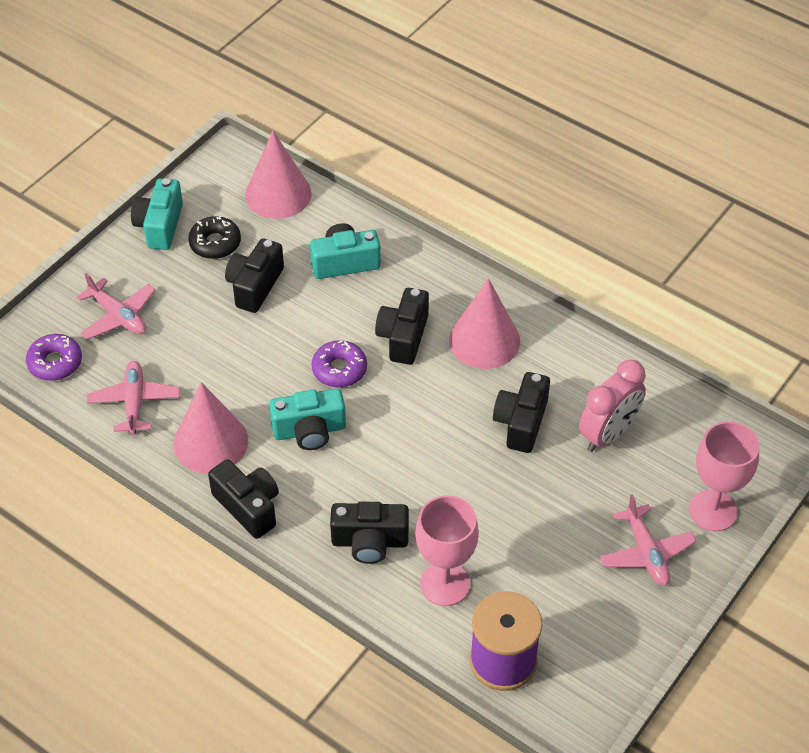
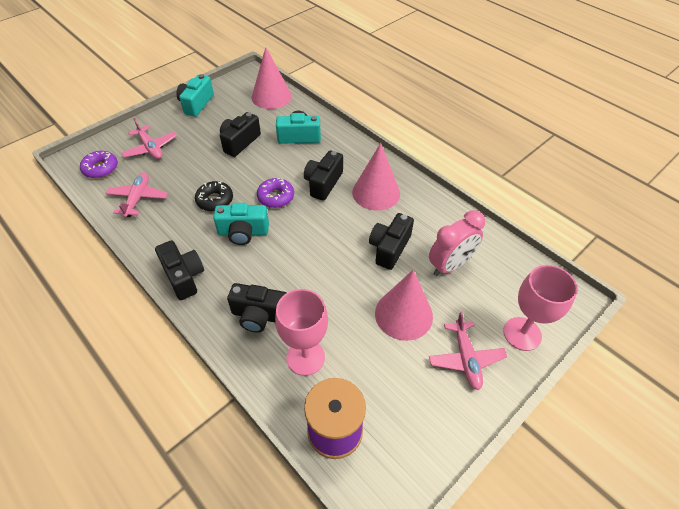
camera: 10 degrees right, 0 degrees up
(210, 442) = (176, 230): pink cone -> pink cone (403, 314)
(215, 243) = (225, 117): black donut -> black donut (215, 200)

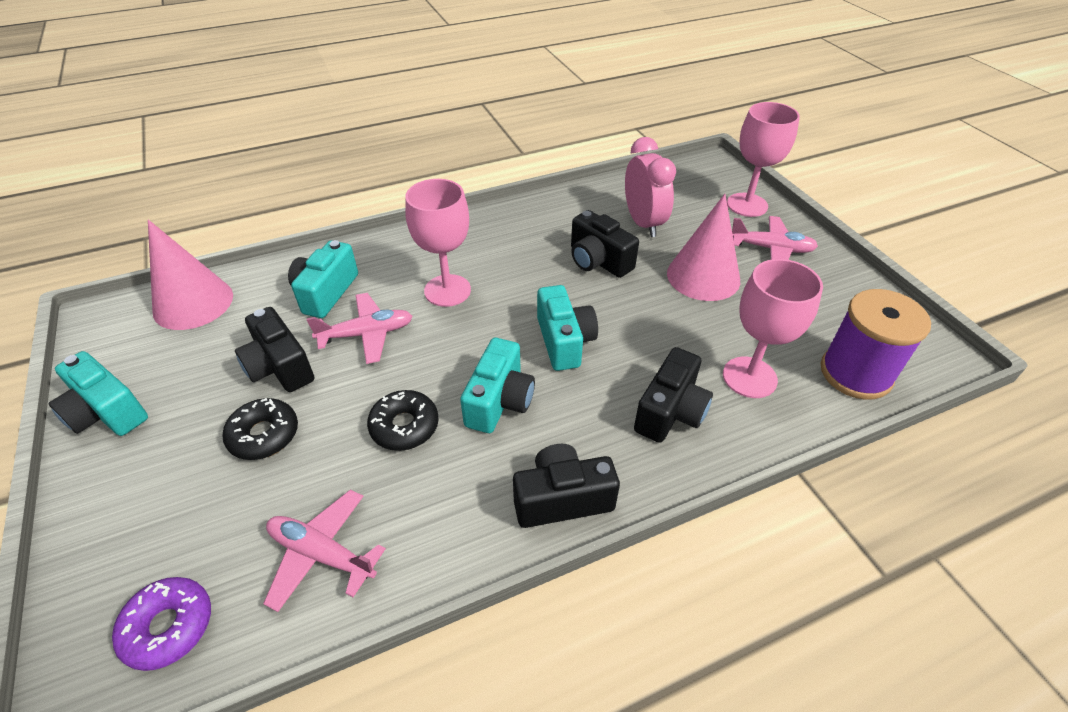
camera: 70 degrees left, 5 degrees down
(150, 148) = (179, 512): pink plane -> pink plane (367, 334)
(196, 155) = (264, 435): none -> black donut
(276, 197) = (444, 347): purple donut -> none
(301, 249) = (564, 341): none -> turquoise camera
(323, 183) = (447, 290): black camera -> pink goblet
(376, 192) = (496, 247): pink cone -> none

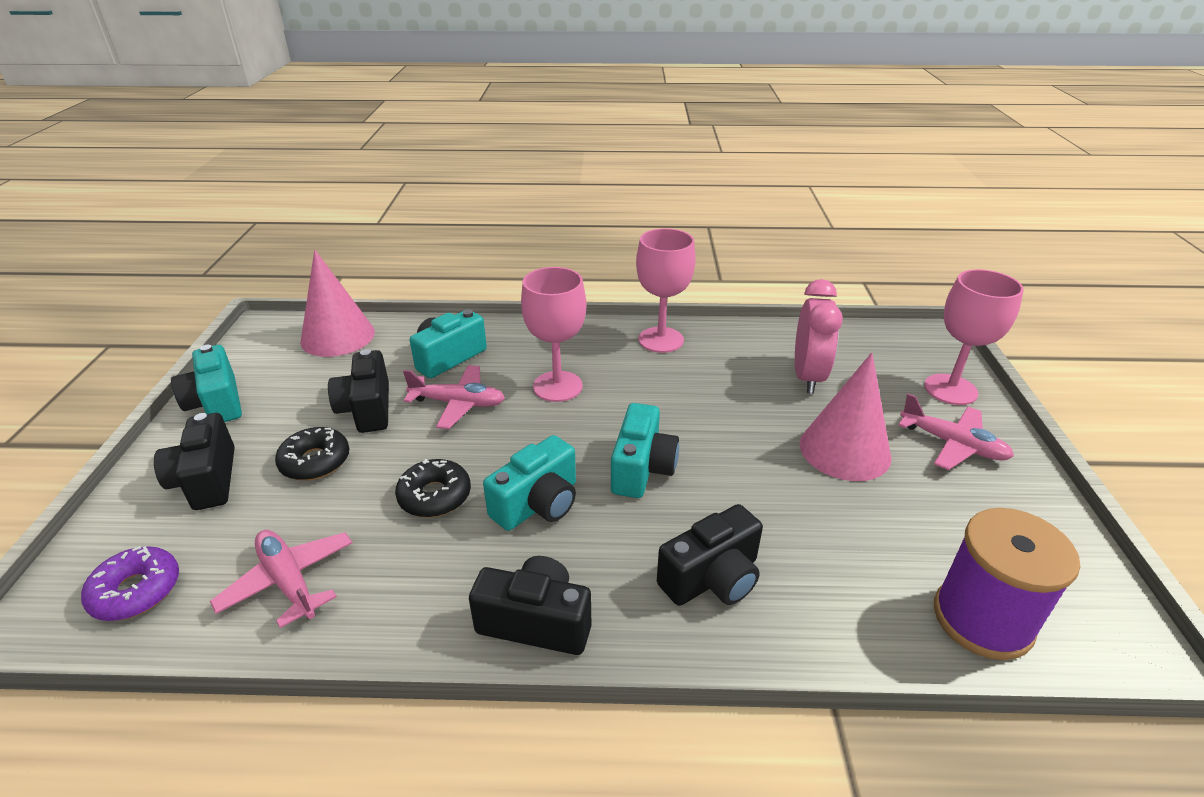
camera: 25 degrees right, 10 degrees down
(598, 261) = (731, 401): black camera -> black camera (207, 480)
(749, 377) = (833, 575): pink goblet -> pink goblet (661, 340)

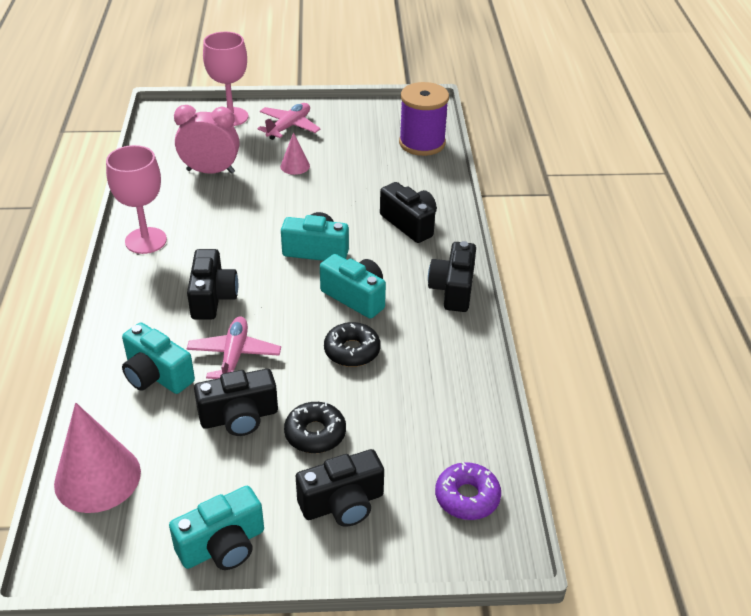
camera: 95 degrees left, 5 degrees up
(289, 581) = (443, 410): pink plane -> none
(557, 386) = (212, 298): pink goblet -> black camera
(844, 450) = (295, 166): pink cone -> pink cone, size x0.50

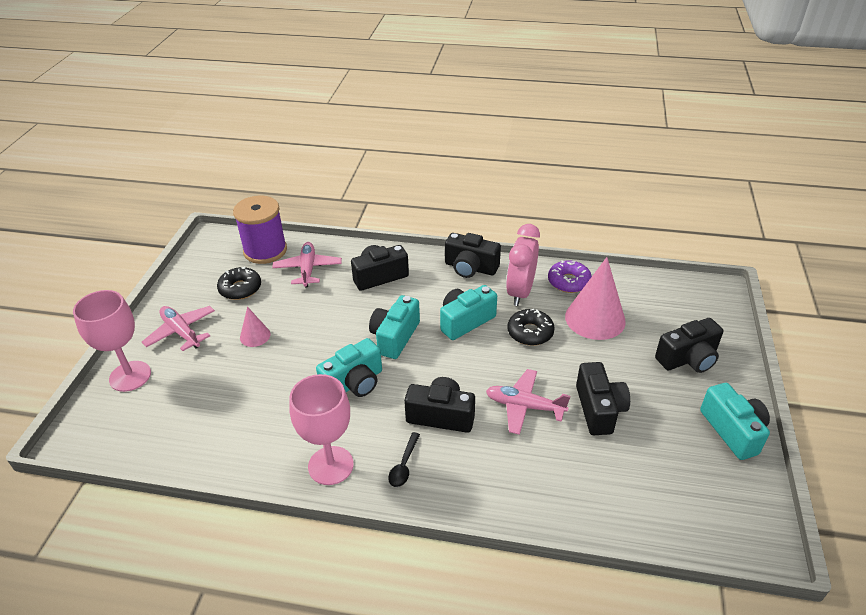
camera: 75 degrees left, 0 degrees up
(97, 477) = (667, 514): pink cone -> pink cone (595, 318)
(149, 283) = (404, 465): none -> black spoon
(156, 375) = (541, 465): turquoise camera -> turquoise camera (354, 383)
(210, 171) = (228, 402): pink clock -> pink clock (520, 292)
(315, 433) = (619, 365): black donut -> black donut (240, 288)
(342, 503) = (688, 359): black camera -> black camera turned 75 degrees clockwise
(403, 175) = (308, 269): none -> pink plane
(467, 497) = (679, 298): purple donut -> purple donut (569, 282)

